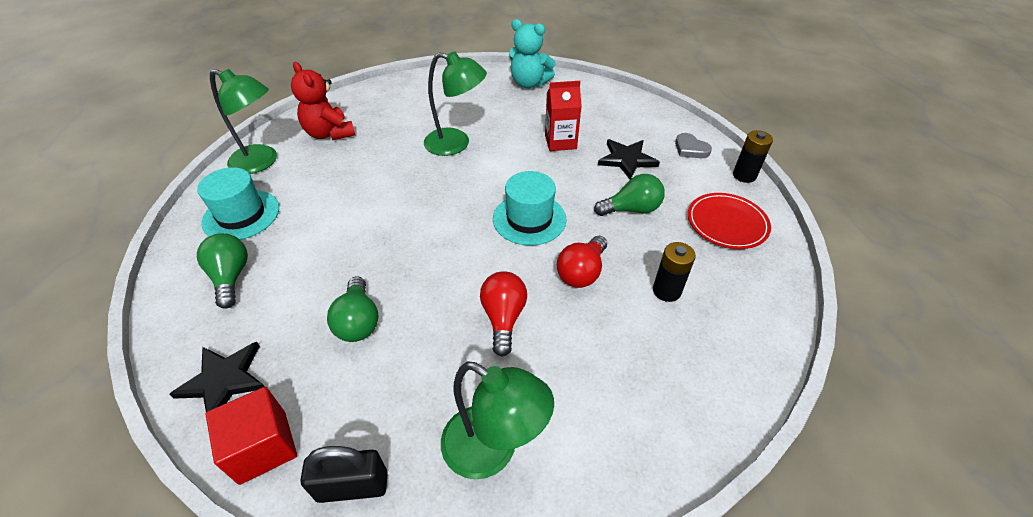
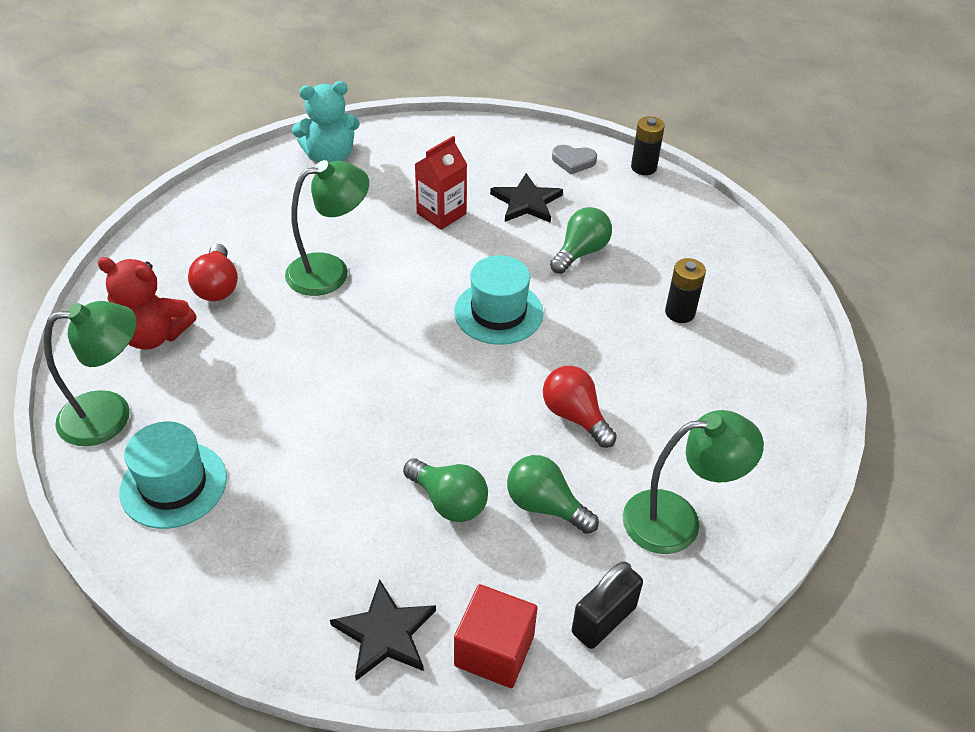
camera: 40 degrees left, 0 degrees up
(231, 277) = (257, 549): green light bulb -> green light bulb (545, 506)
(581, 272) = (597, 336): red light bulb -> red light bulb (217, 286)
(727, 223) = (670, 223): red plate -> none

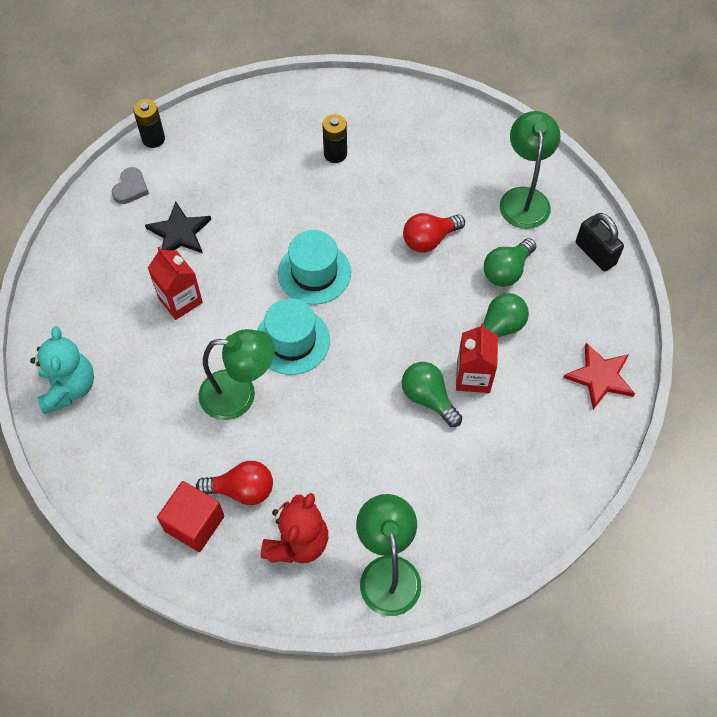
camera: 80 degrees left, 15 degrees up
(173, 484) = (466, 516): turquoise hat -> turquoise hat (292, 341)
(330, 271) = (239, 395): green lamp -> green lamp turned 105 degrees clockwise
(372, 478) = (473, 376): none -> red carton
(385, 633) = (600, 377): black star -> red star
(494, 650) = (614, 316): red cube -> red cube (194, 523)
(580, 252) = (254, 204): green light bulb -> green light bulb (428, 398)

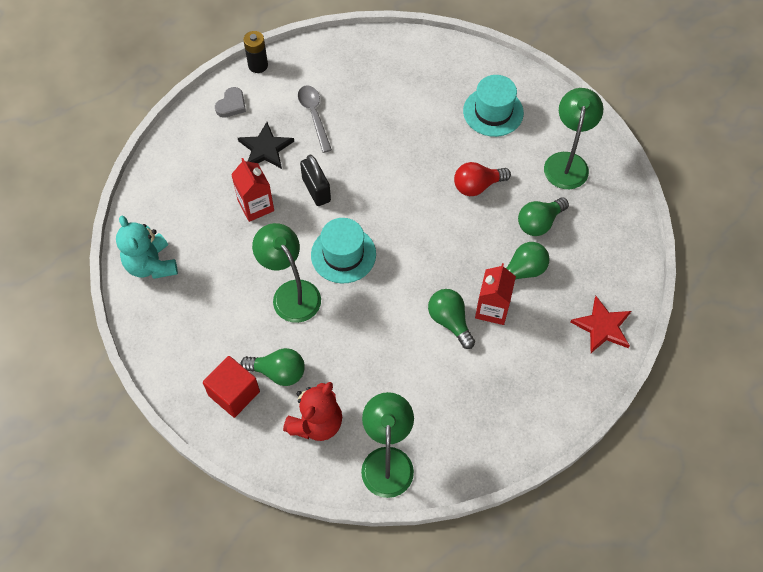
camera: 10 degrees right, 0 degrees up
(69, 388) = (151, 265): turquoise teddy bear -> turquoise teddy bear turned 150 degrees clockwise
(229, 187) = (314, 115): none -> grey spoon
(239, 395) = (291, 293): green lamp -> green lamp turned 135 degrees counterclockwise
(242, 490) = (278, 372): red light bulb -> green light bulb
(314, 273) = (373, 200): turquoise hat -> turquoise hat (493, 112)
(335, 154) = (410, 100): black battery -> none
(595, 253) = (620, 219): black padlock -> black padlock (316, 190)

